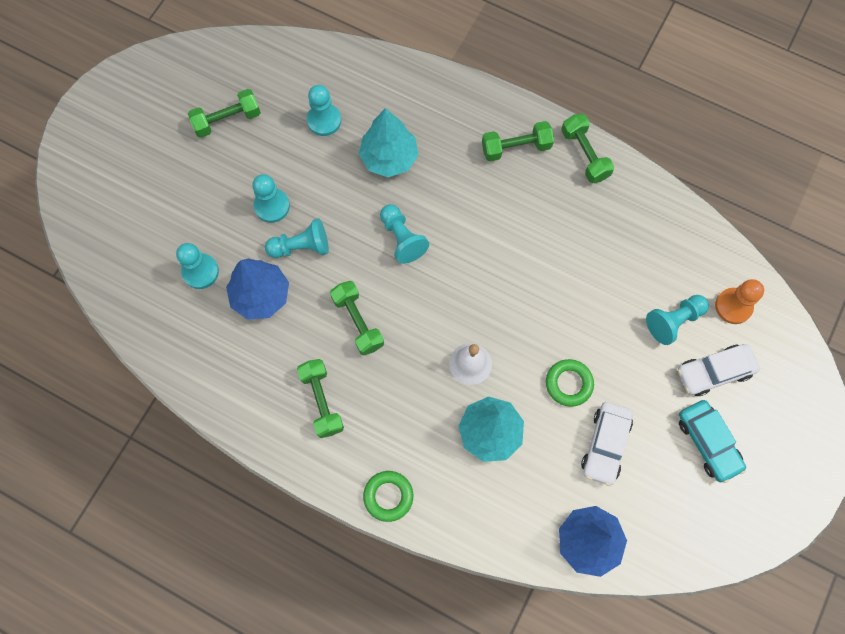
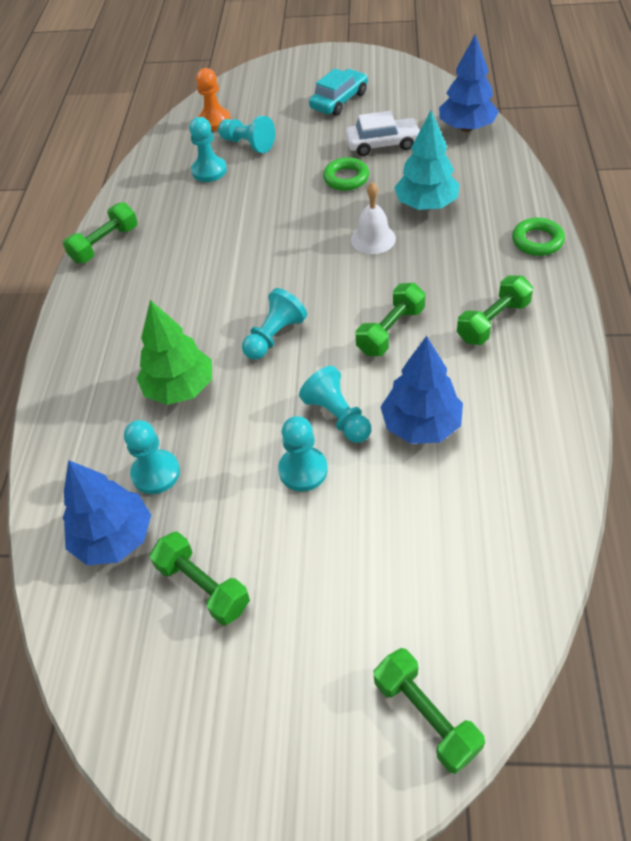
camera: 110 degrees left, 20 degrees down
(200, 272) = (434, 501): turquoise pawn -> turquoise pawn (209, 171)
(290, 84) = (114, 538): none -> blue tree
(389, 158) = (180, 388): turquoise tree -> green tree
(516, 148) = (119, 293): green dumbbell -> green dumbbell (426, 715)
(714, 372) = (278, 114): white car -> none

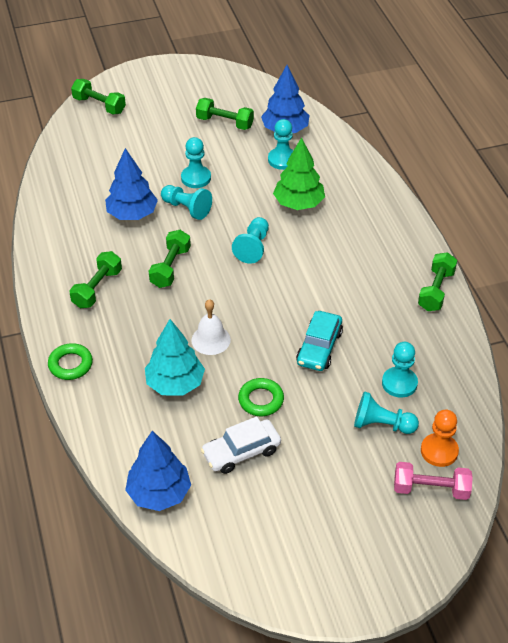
camera: 155 degrees right, 5 degrees down
(240, 100) = (431, 489): none -> pink dumbbell
(339, 101) = (316, 511): turquoise car -> turquoise car (319, 347)

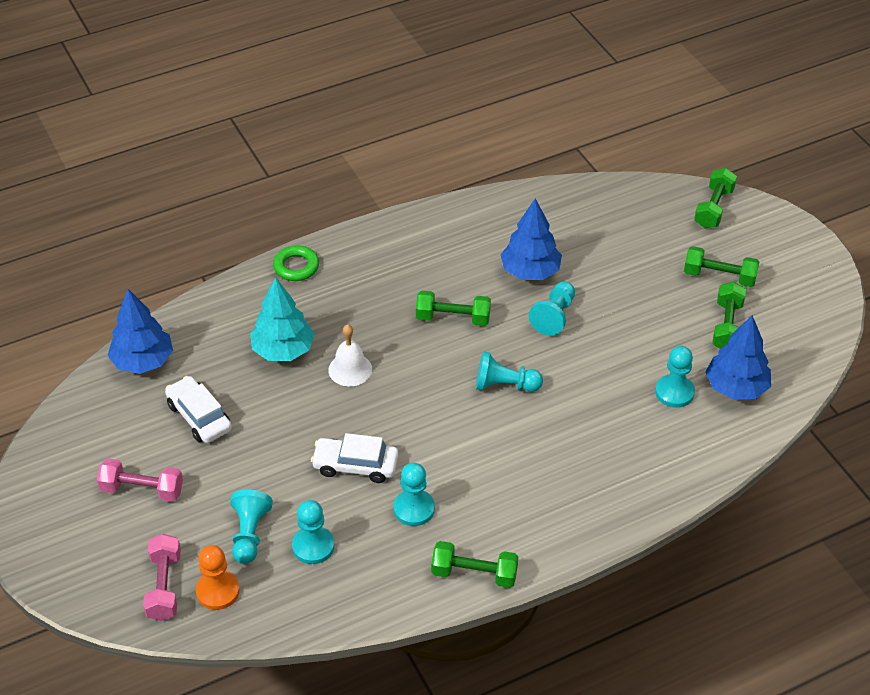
camera: 80 degrees right, 0 degrees up
(97, 288) = (406, 265): green dumbbell -> green dumbbell (719, 276)
(196, 178) = (610, 316): turquoise pawn -> turquoise pawn (414, 509)
(261, 400) = (270, 423): green ring -> none
(298, 203) = (595, 419): green tree -> none
(319, 347) = (355, 465): turquoise car -> white car
(320, 501) = (142, 489): none -> pink dumbbell

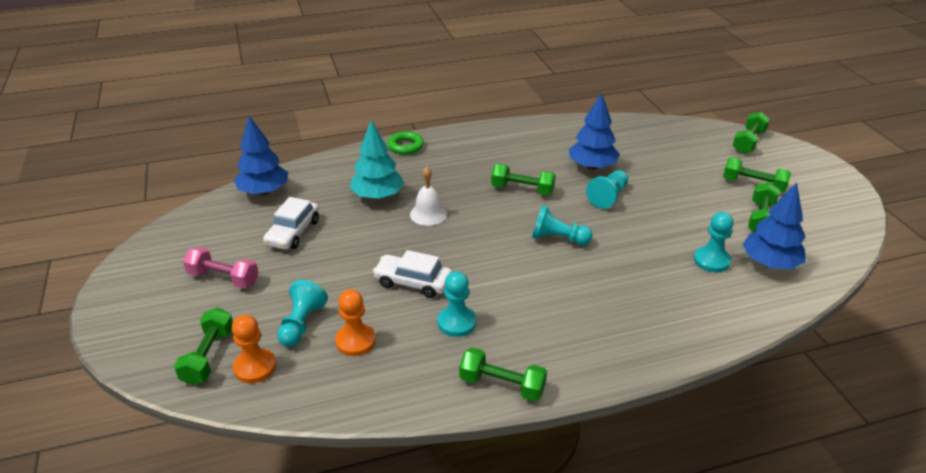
camera: 10 degrees right, 10 degrees down
(164, 586) = (208, 356): pink dumbbell -> green dumbbell
(199, 417) = (293, 232): white car -> white car turned 135 degrees counterclockwise
(313, 546) = (355, 341): turquoise pawn -> orange pawn

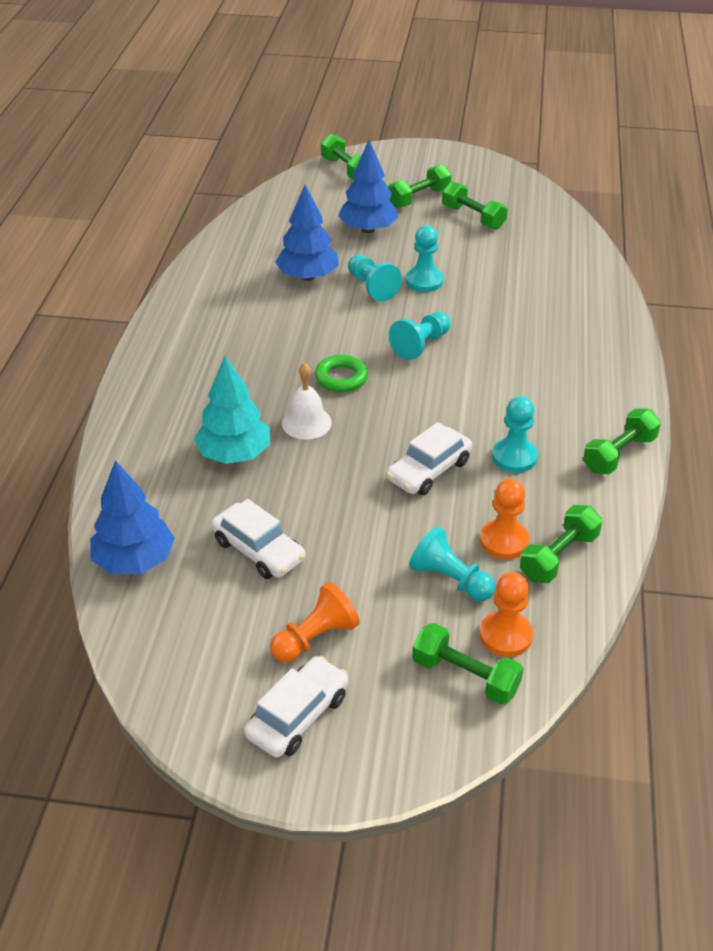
camera: 65 degrees left, 5 degrees up
(155, 290) = (298, 716): none -> white car
(223, 278) = (315, 638): pink dumbbell -> orange pawn
(405, 146) = (136, 400): green ring -> green ring (341, 378)
(522, 189) = (313, 338): green dumbbell -> green dumbbell (559, 556)
(711, 261) = (516, 268): turquoise pawn -> turquoise pawn (424, 281)
(769, 263) = (539, 241): blue tree -> blue tree (368, 229)

